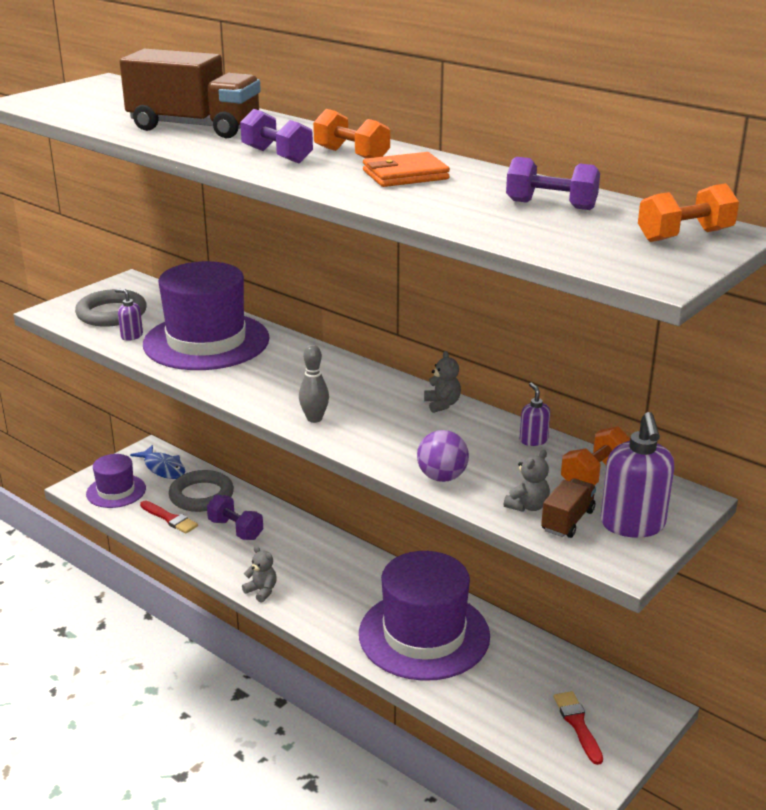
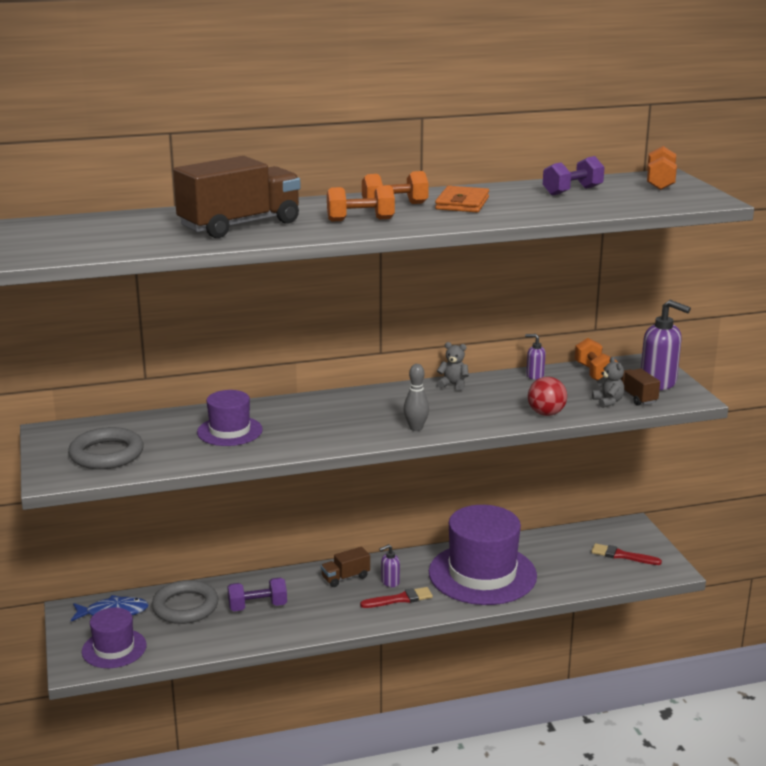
camera: 55 degrees left, 5 degrees down
(131, 336) = (168, 456): purple soap dispenser -> purple soap dispenser (390, 582)
(170, 518) = (198, 633): red brush -> red brush (400, 599)
(206, 341) = (229, 431): purple hat -> purple hat, size x0.54
(261, 591) = (354, 622): grey teddy bear -> none
(277, 155) = (360, 220): purple dumbbell -> orange dumbbell
(328, 555) = (345, 577): none -> brown truck
(442, 477) = (546, 413): purple ball -> red ball

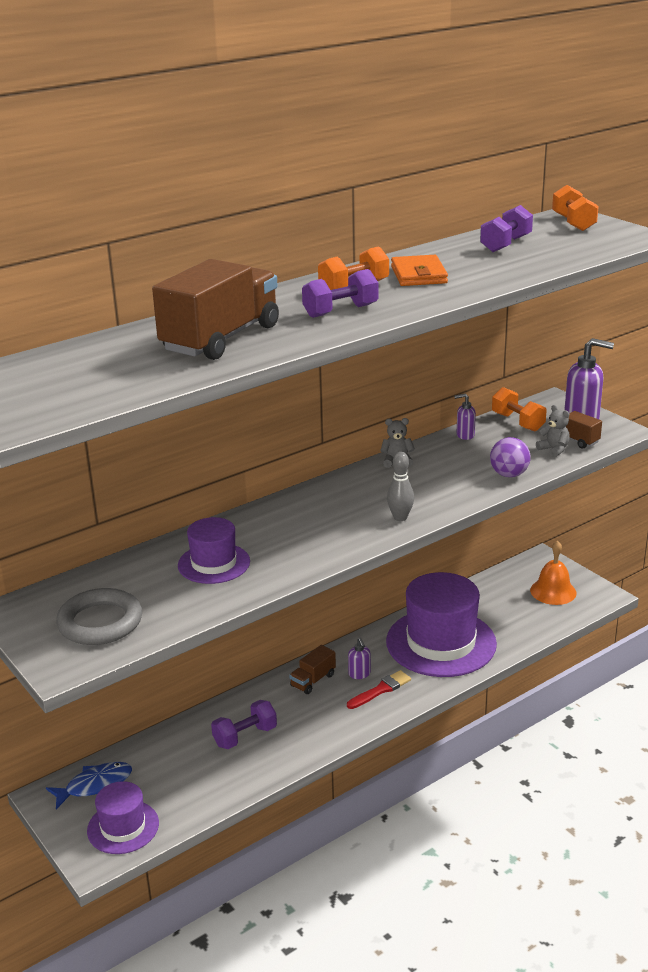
camera: 20 degrees left, 5 degrees up
(185, 606) = (169, 757): grey ring -> none
(360, 220) = (340, 311): orange dumbbell -> purple dumbbell
(390, 582) = (359, 674): purple soap dispenser -> purple soap dispenser turned 60 degrees counterclockwise
(546, 413) = (509, 474): red ball -> purple ball
(622, 555) = (553, 591): red brush -> orange bell

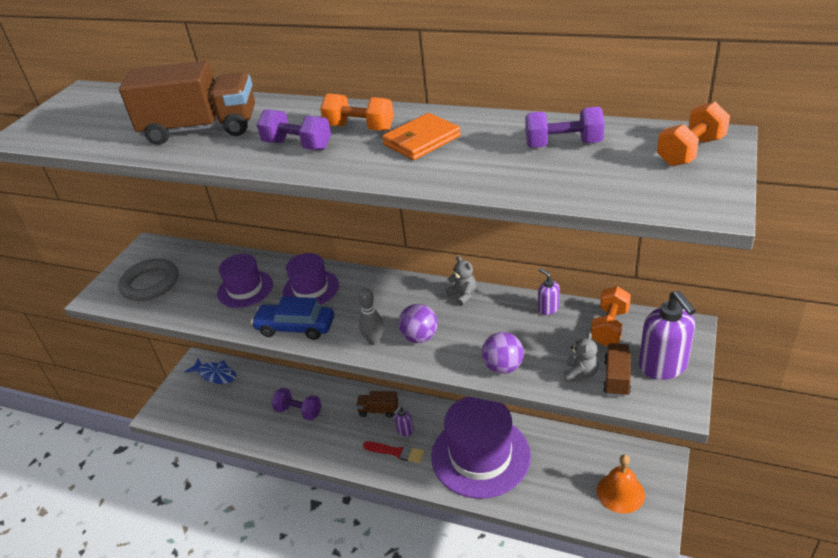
camera: 60 degrees right, 10 degrees up
(123, 827) = (188, 408): purple hat -> purple hat (310, 289)
(323, 551) = (295, 327): none -> blue car
(425, 496) = (420, 337): none -> purple ball

